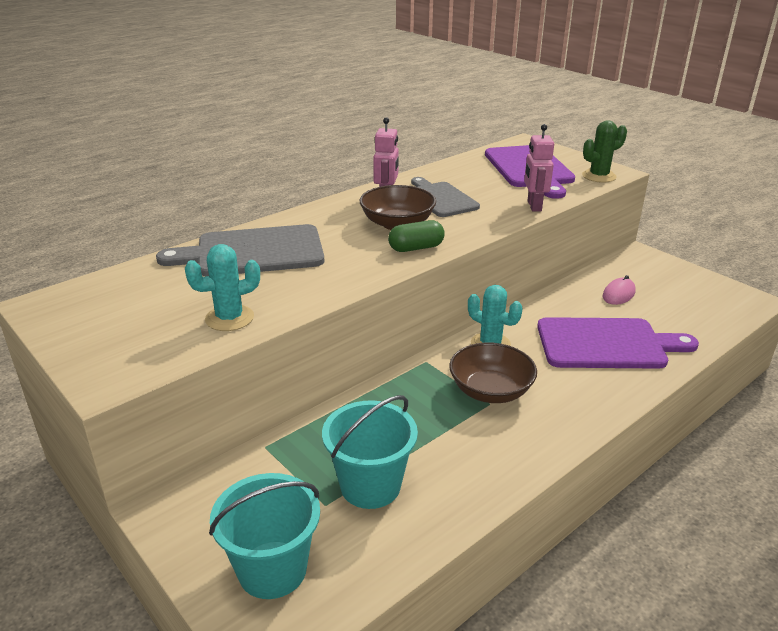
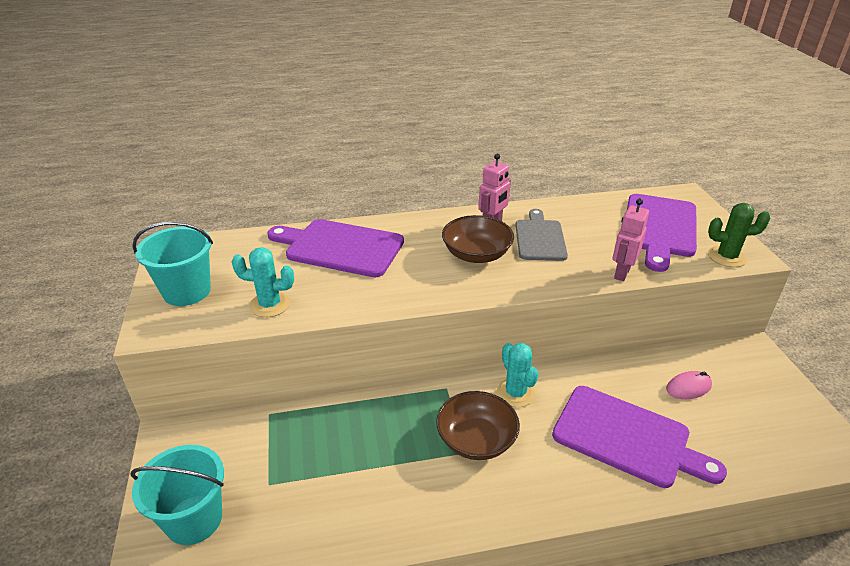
camera: 30 degrees right, 5 degrees up
(253, 252) = (340, 247): grey cutting board -> purple cutting board
(370, 486) = (311, 484): turquoise bucket -> turquoise bucket (187, 291)
(416, 248) = (468, 285): green capsule -> none

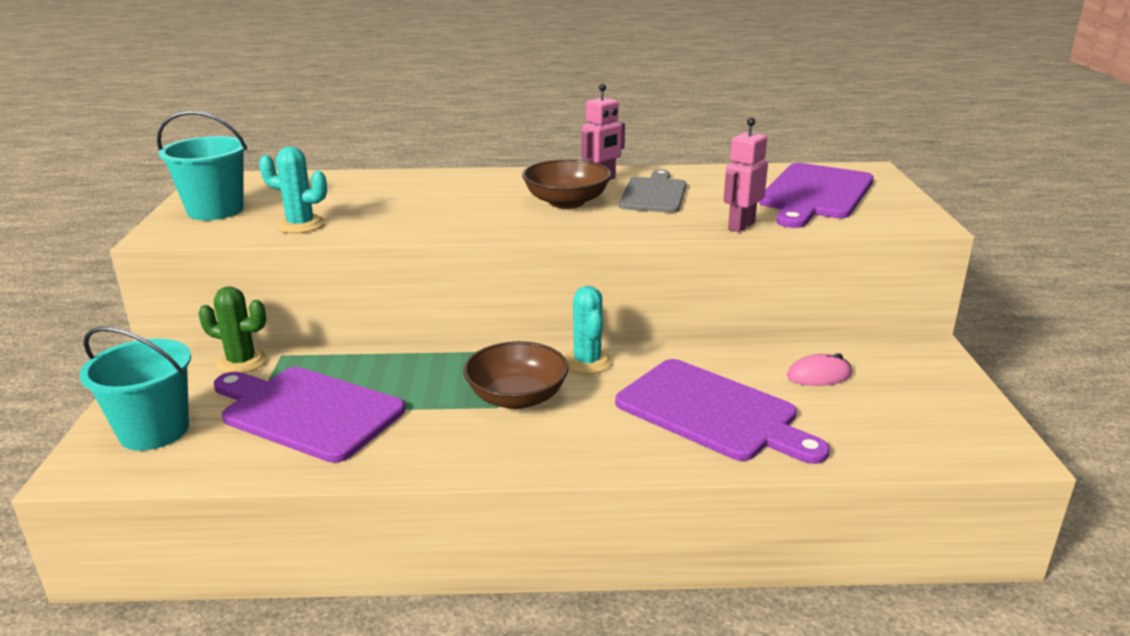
camera: 10 degrees right, 10 degrees down
(340, 247) = (407, 188): purple cutting board -> purple cutting board (307, 412)
(726, 257) = (890, 221): green cactus -> green cactus (241, 362)

